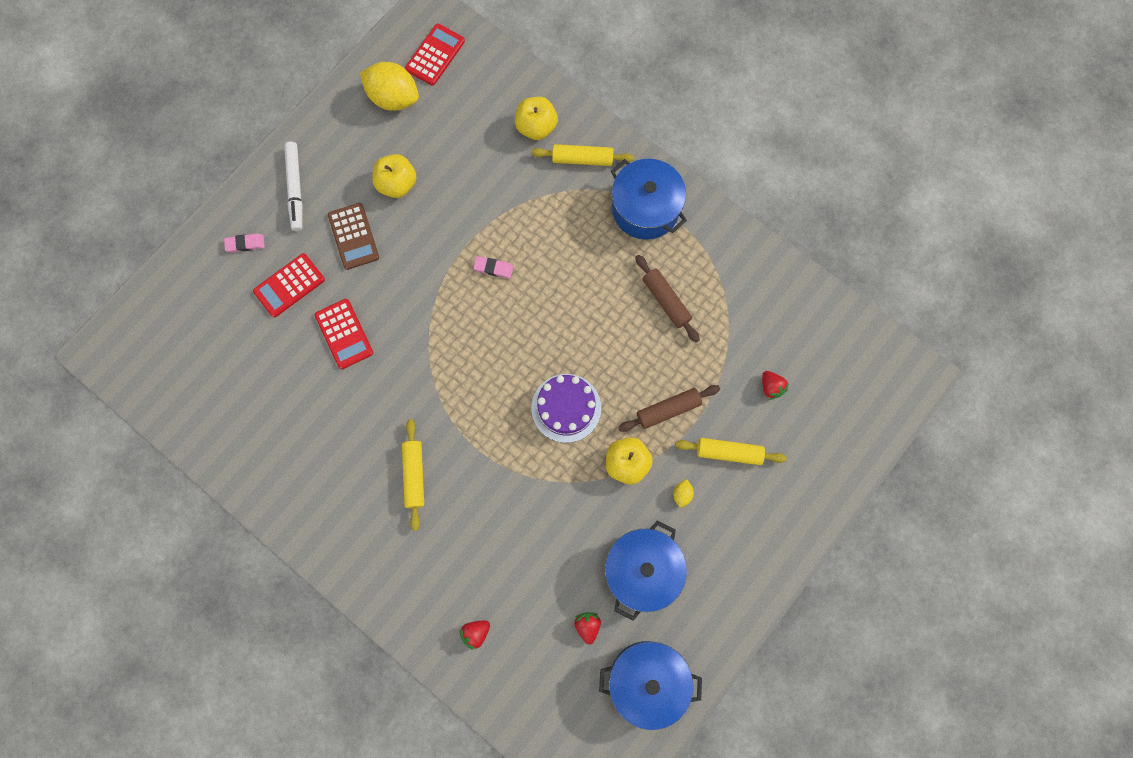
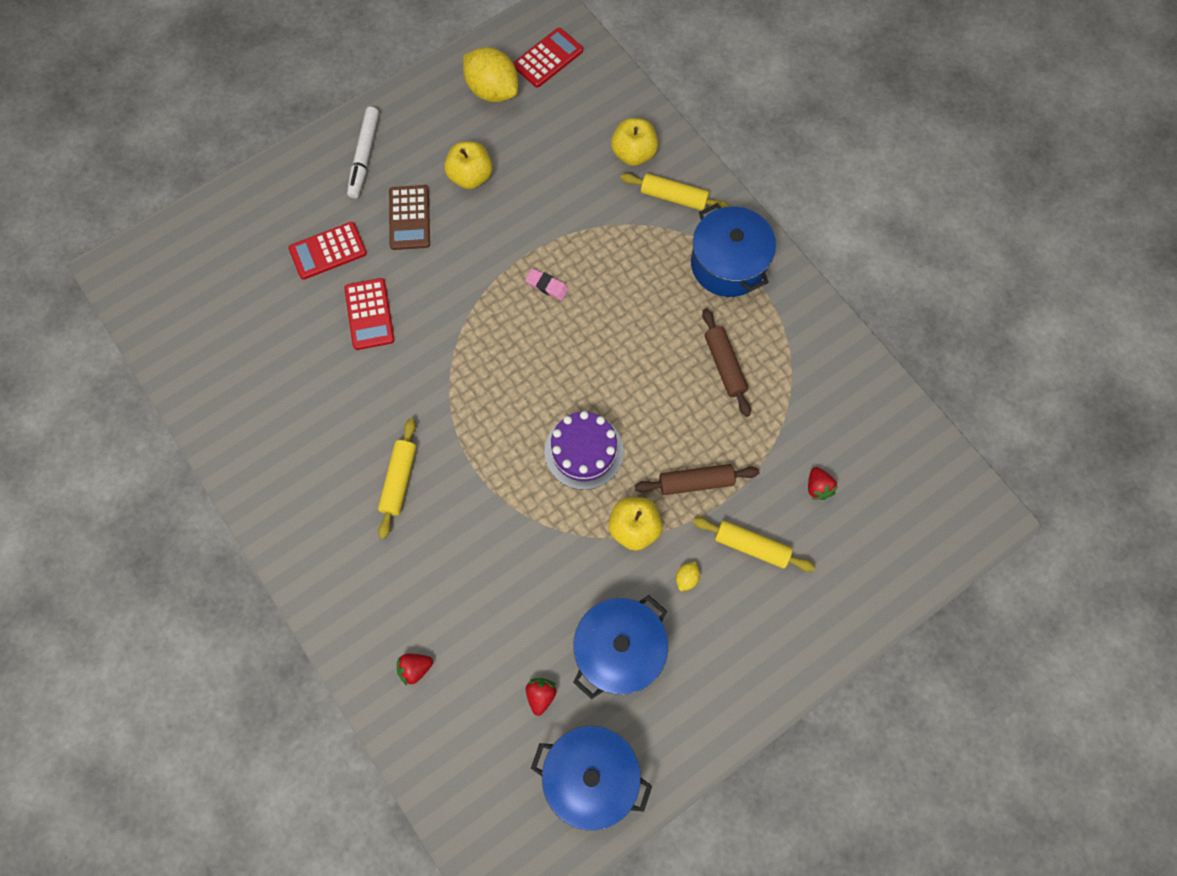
camera: 15 degrees right, 5 degrees down
(245, 244) = (296, 199): pink eraser -> none

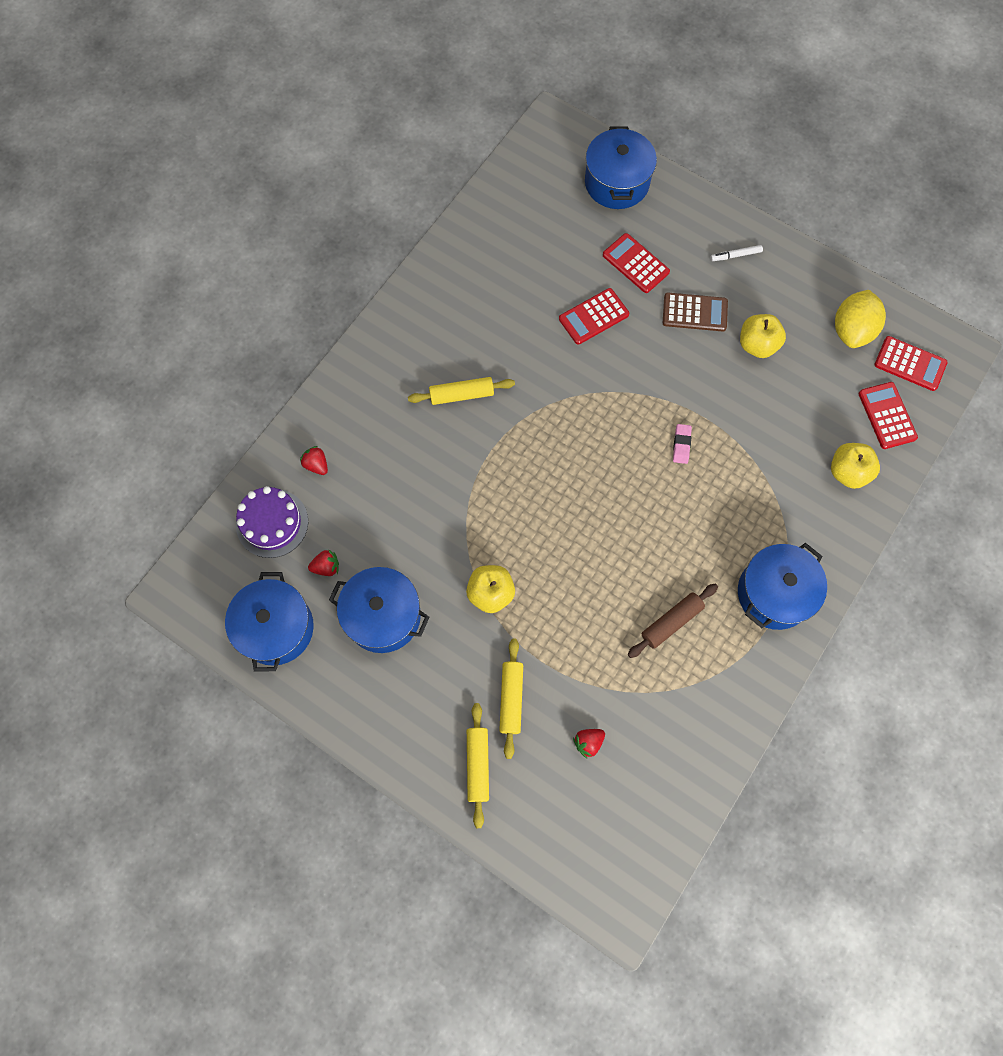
camera: 70 degrees right, 0 degrees up
(223, 233) = (617, 182): none -> blue pot
(364, 156) = (735, 255): white marker -> white marker, size x0.57
(409, 218) = (694, 312): brown calculator -> brown calculator turned 150 degrees counterclockwise
(584, 451) = (542, 529): purple cake -> purple cake (272, 523)
(591, 98) = (887, 416): none -> red calculator
(674, 197) = (820, 522): yellow rolling pin -> yellow rolling pin (477, 765)
(686, 578) = (463, 652): yellow lemon -> none
(695, 482) = (551, 632): brown rolling pin -> none

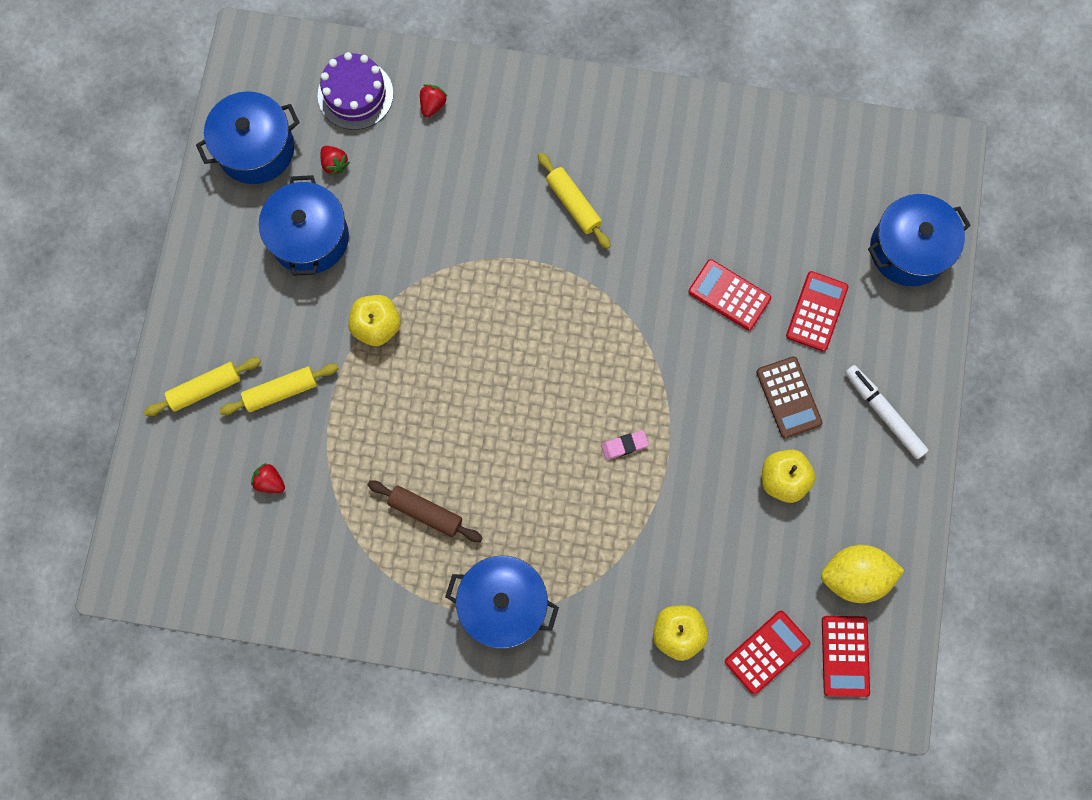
camera: 65 degrees right, 5 degrees up
(735, 255) = (884, 413): white marker -> white marker, size x1.74

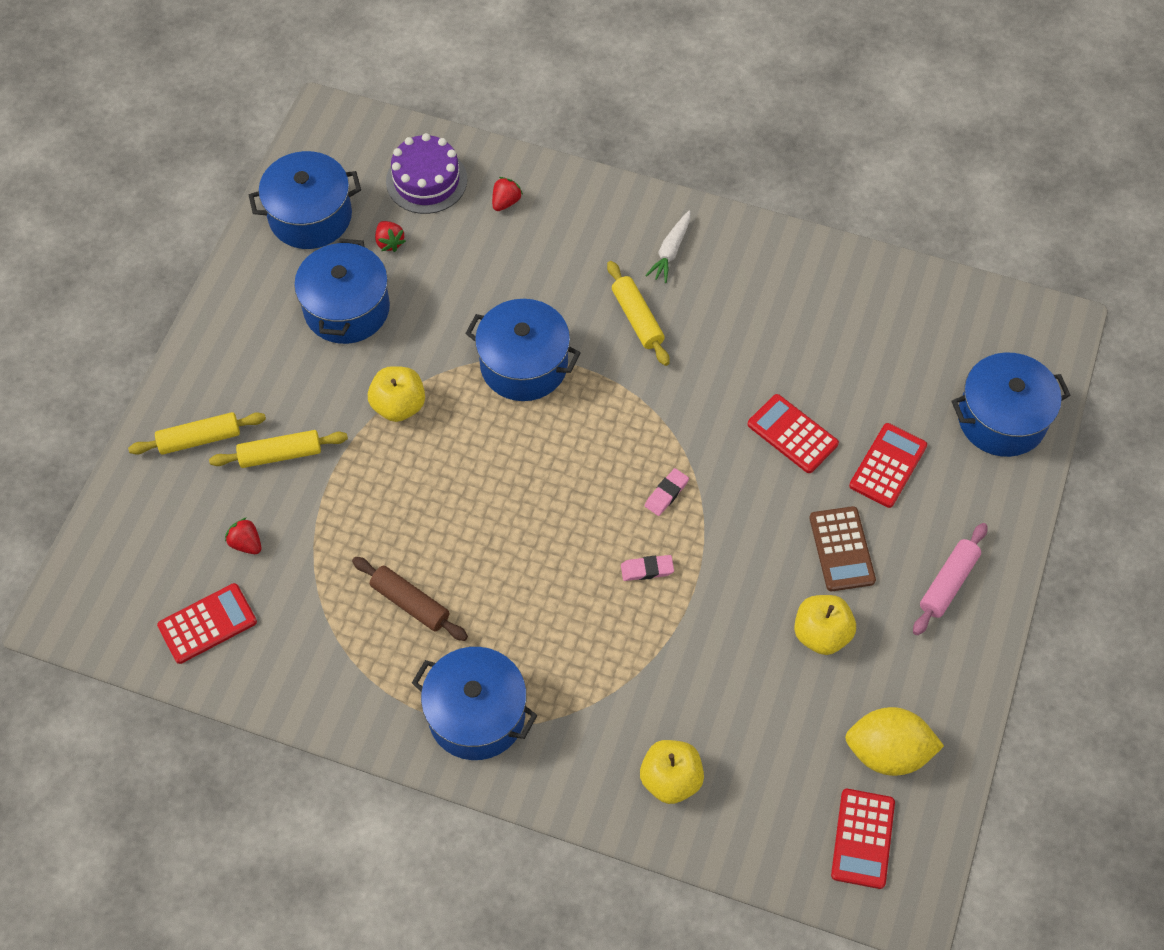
camera: 10 degrees right, 15 degrees down
(480, 267) = (524, 365): none -> blue pot
(591, 131) = (670, 251): none -> white carrot
(629, 371) = (666, 494): none -> pink eraser
(767, 652) = (771, 818): red calculator -> red calculator (207, 624)
(884, 413) = (948, 583): white marker -> pink rolling pin

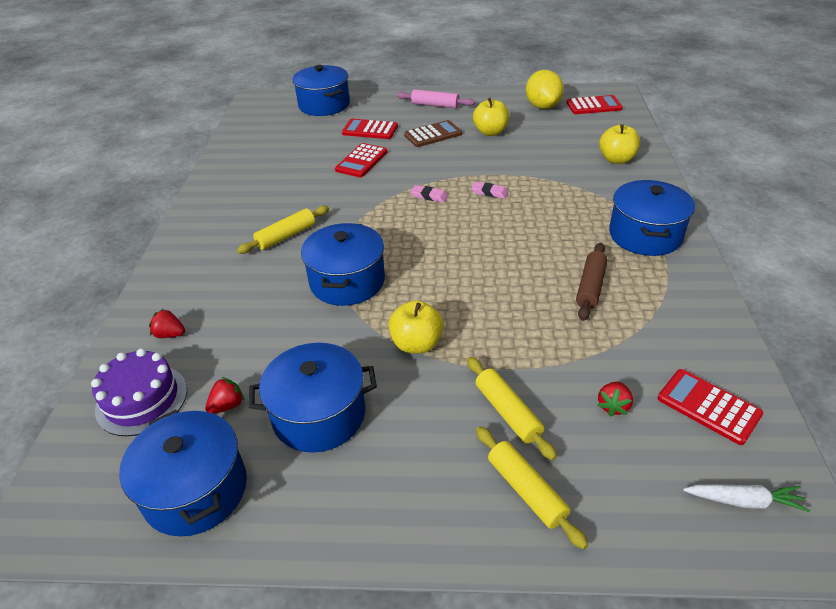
camera: 105 degrees left, 20 degrees down
(647, 569) = (489, 192): pink eraser -> pink eraser turned 45 degrees counterclockwise
(670, 251) = (218, 233): white carrot -> white carrot (744, 501)

